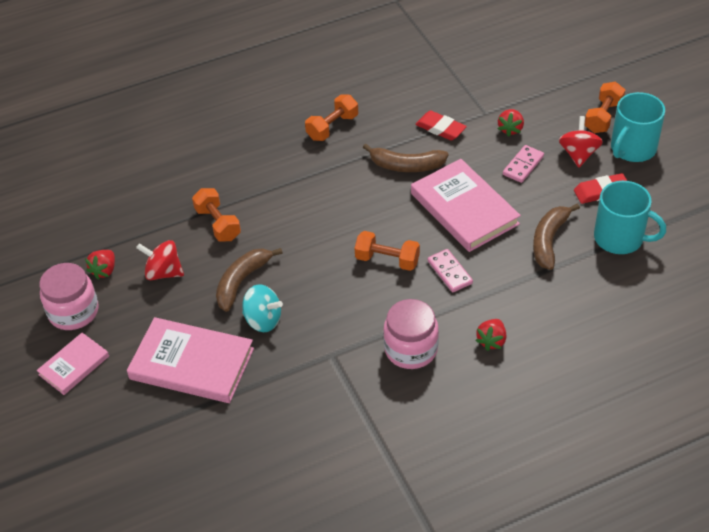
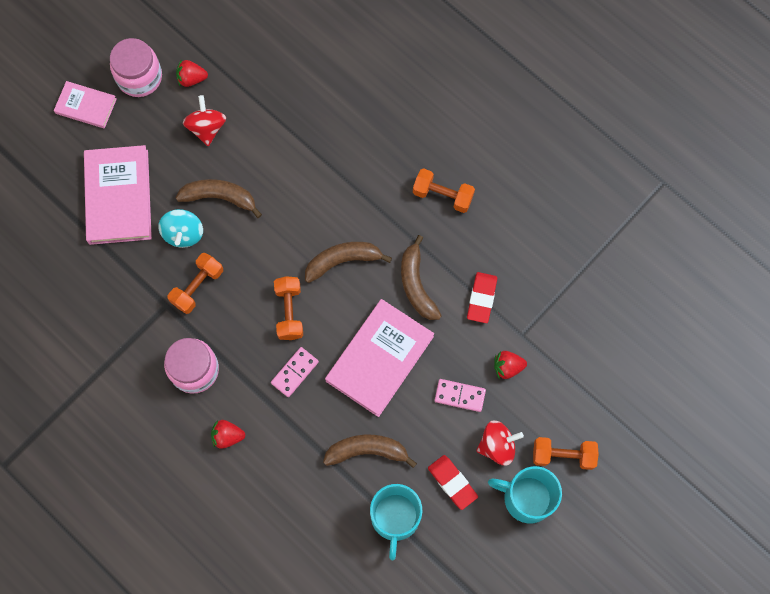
camera: 65 degrees right, 25 degrees up
(218, 224) = (279, 147): orange dumbbell -> orange dumbbell (197, 287)
(357, 209) = (343, 261): none -> brown banana

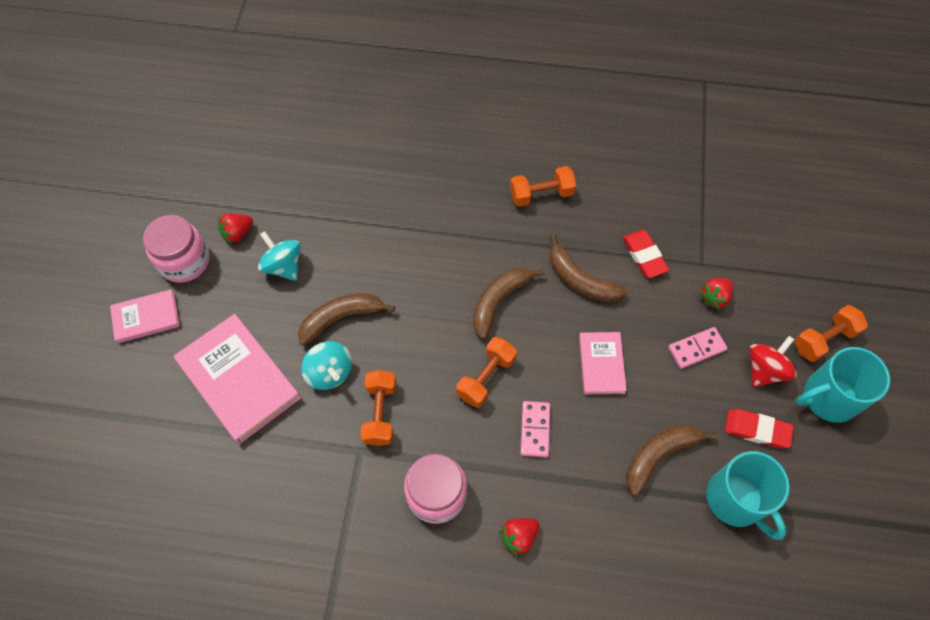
camera: 35 degrees left, 10 degrees down
(207, 128) = (283, 266): red spinning top -> turquoise spinning top
(289, 312) = (486, 377): orange dumbbell -> orange dumbbell turned 75 degrees clockwise
(379, 359) = (601, 364): pink book -> pink book, size x0.56

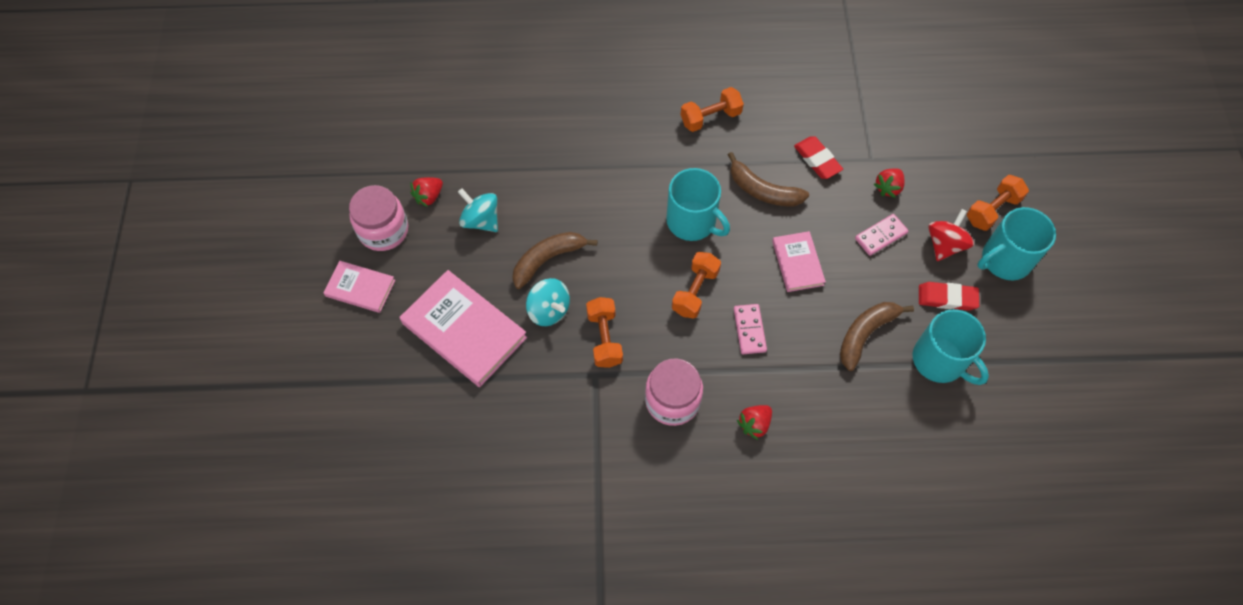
camera: 10 degrees left, 0 degrees up
(146, 317) = (360, 288): pink book -> pink book turned 45 degrees clockwise
(499, 301) = (692, 221): brown banana -> turquoise mug

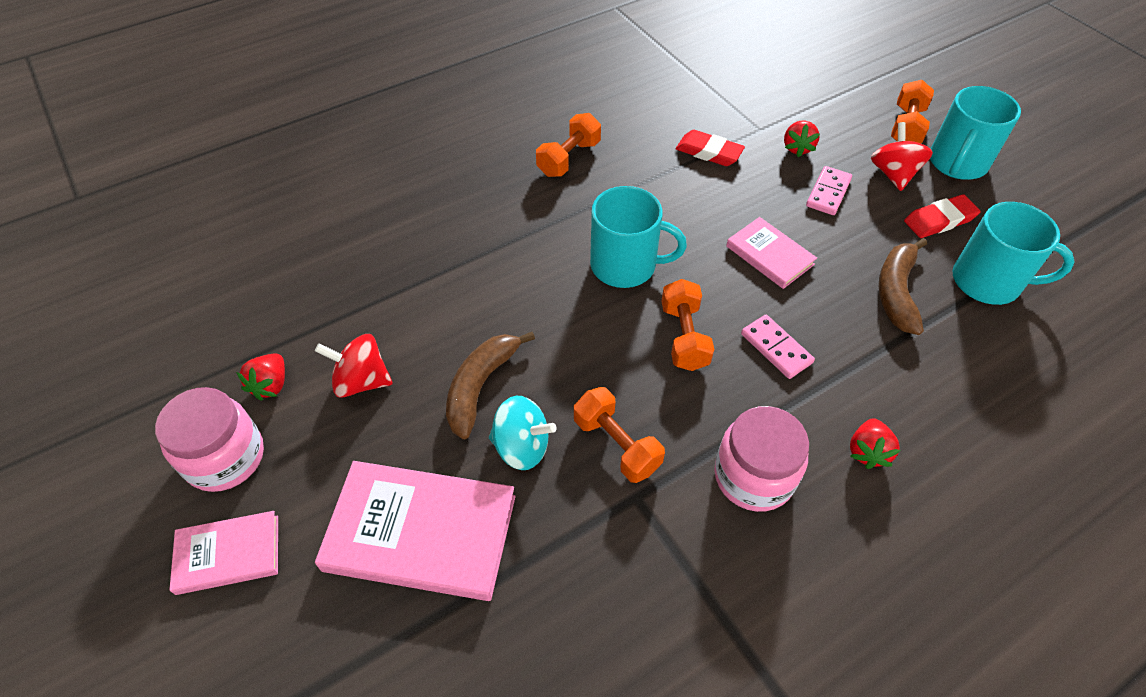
camera: 30 degrees left, 10 degrees down
(481, 220) = (361, 381): turquoise spinning top -> red spinning top
(763, 190) = (677, 202): brown banana -> none

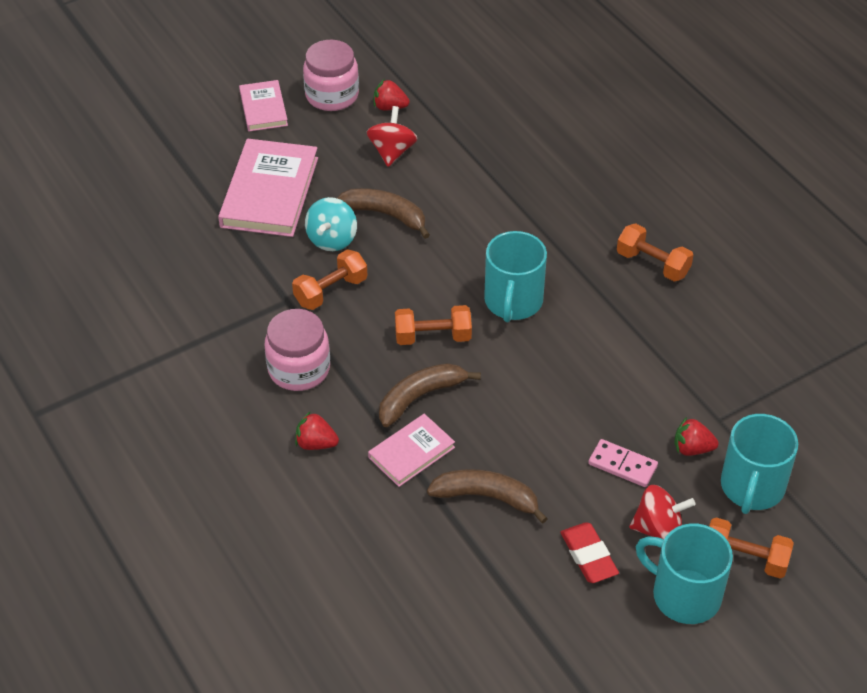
camera: 90 degrees right, 5 degrees down
(709, 152) = (676, 372): red eraser -> none
(769, 255) = (530, 406): pink book -> pink book (411, 452)
(776, 348) = (420, 397): pink domino -> brown banana
(988, 282) = (502, 577): turquoise mug -> turquoise mug (752, 487)

